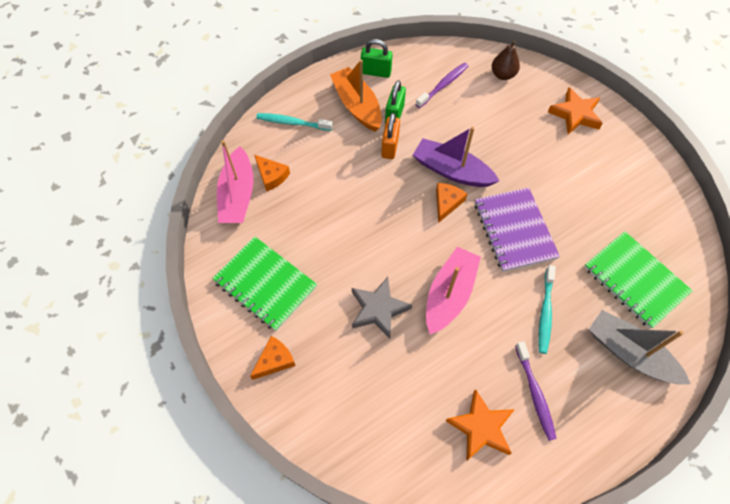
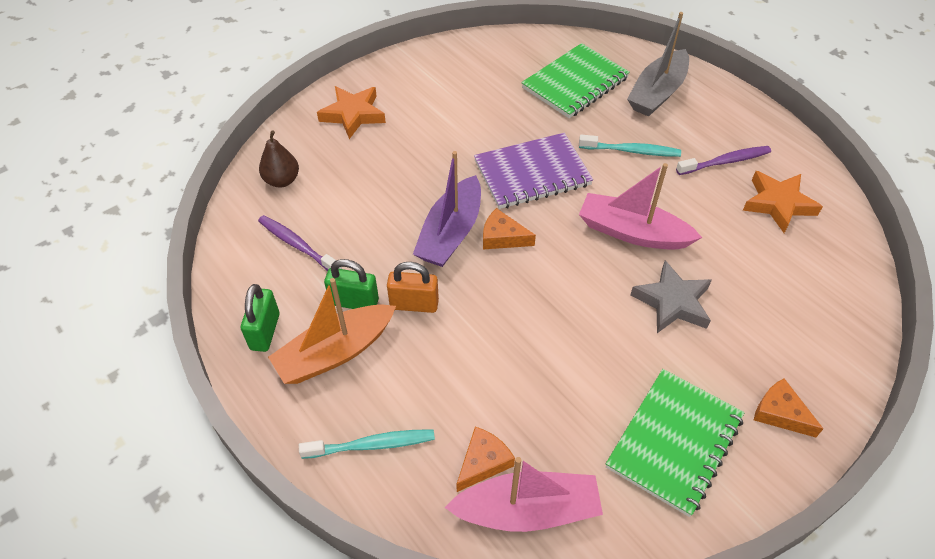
camera: 95 degrees left, 10 degrees down
(292, 123) = (372, 445): turquoise toothbrush -> turquoise toothbrush turned 105 degrees counterclockwise

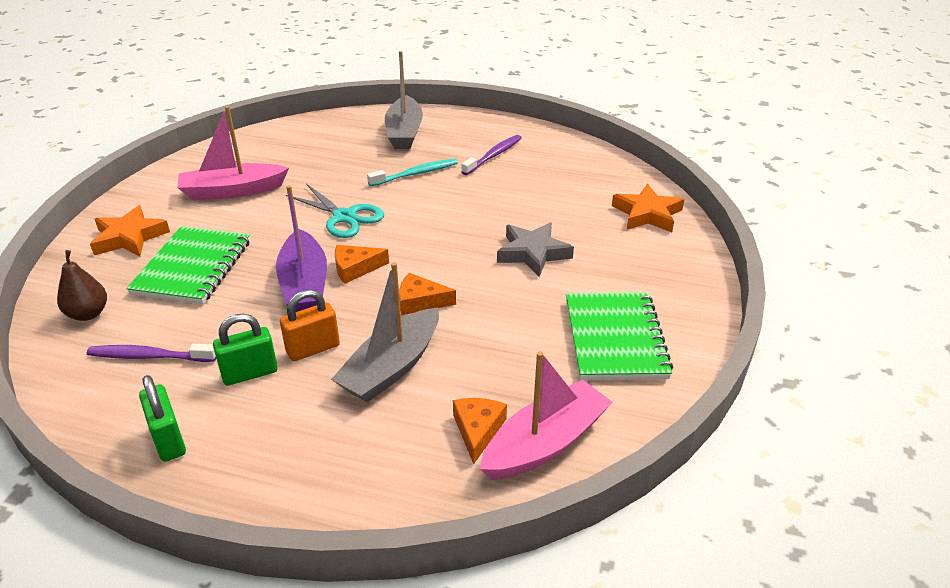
camera: 35 degrees left, 15 degrees down
(335, 352) = (262, 420): orange boat -> none
(372, 445) = (362, 472): turquoise toothbrush -> none
(460, 358) = (392, 367): none -> grey boat
(532, 173) = (344, 217): purple notebook -> turquoise scissors
(575, 83) = (330, 148): green notebook -> green notebook (193, 267)
(632, 232) = (462, 223): pink boat -> pink boat (232, 191)
(778, 204) = (553, 166): orange star -> orange star (647, 214)
(780, 413) = (669, 285): orange cheese -> orange cheese (420, 302)

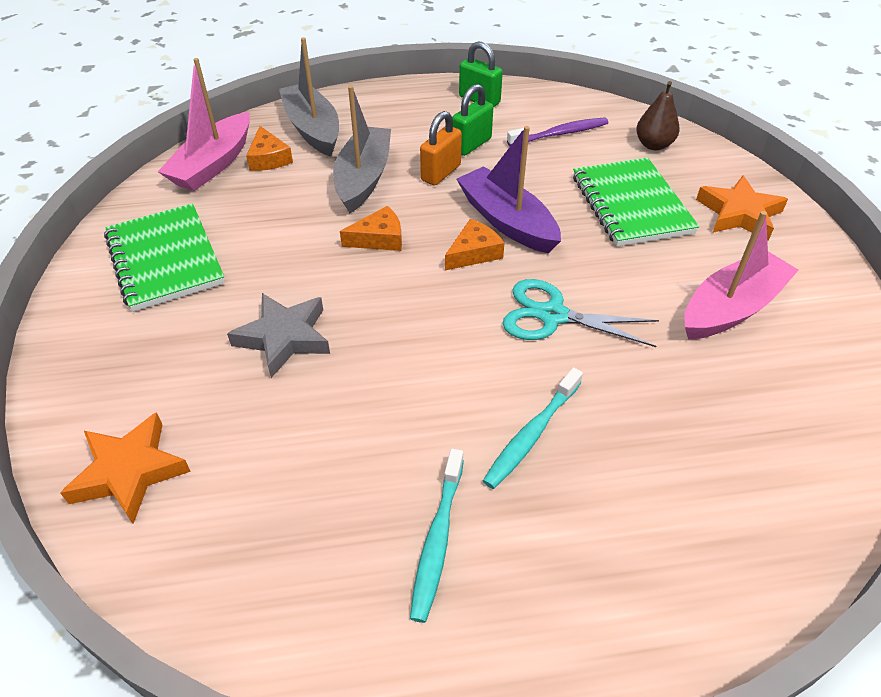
camera: 155 degrees right, 10 degrees up
(404, 133) = (645, 550): grey boat -> grey boat (313, 129)
(493, 155) = (437, 540): purple toothbrush -> turquoise toothbrush

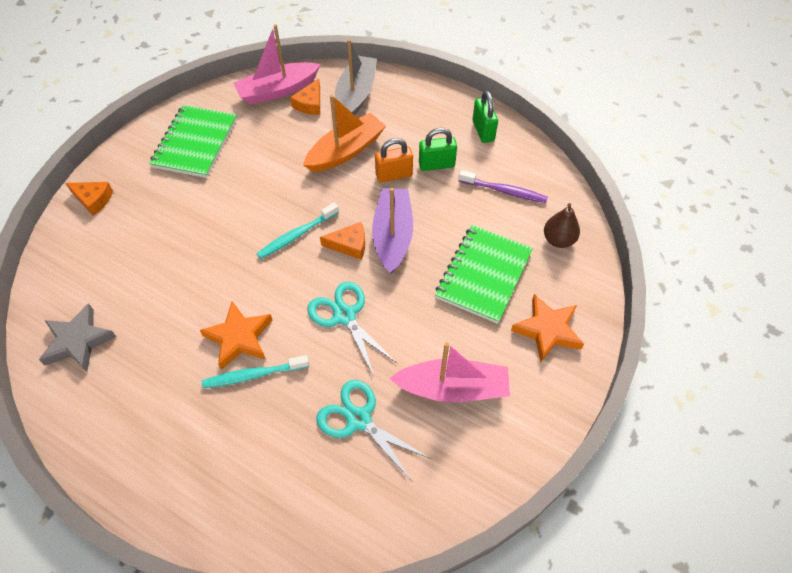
camera: 40 degrees right, 10 degrees up
(129, 472) = (74, 257): orange star -> orange star (239, 338)
(284, 338) = (201, 231): grey star -> grey star (78, 341)
(363, 178) = (346, 151): grey boat -> orange boat
(379, 238) = (309, 200): orange cheese -> orange cheese (93, 199)
(437, 540) = (155, 392): turquoise toothbrush -> turquoise toothbrush (296, 235)
(690, 395) = (359, 419): none -> turquoise scissors

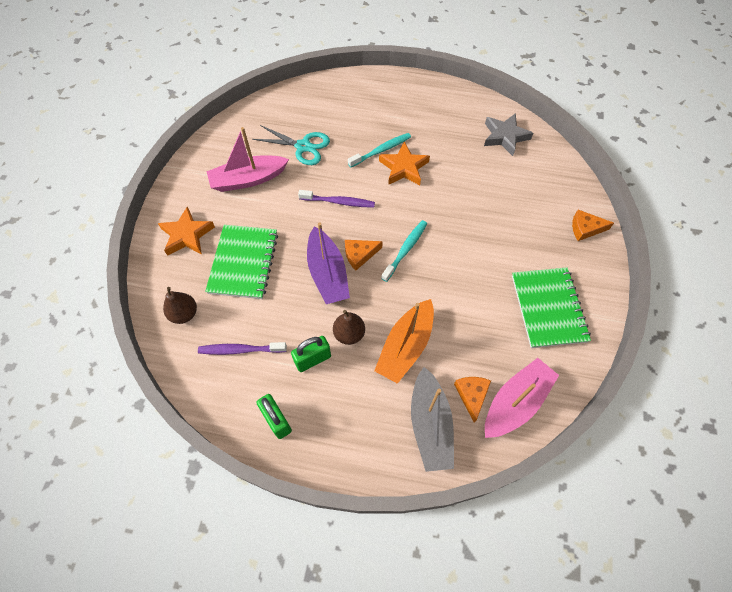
camera: 160 degrees right, 5 degrees up
(345, 316) = (339, 202): turquoise scissors -> purple toothbrush
(394, 175) = (349, 334): orange padlock -> brown pear

